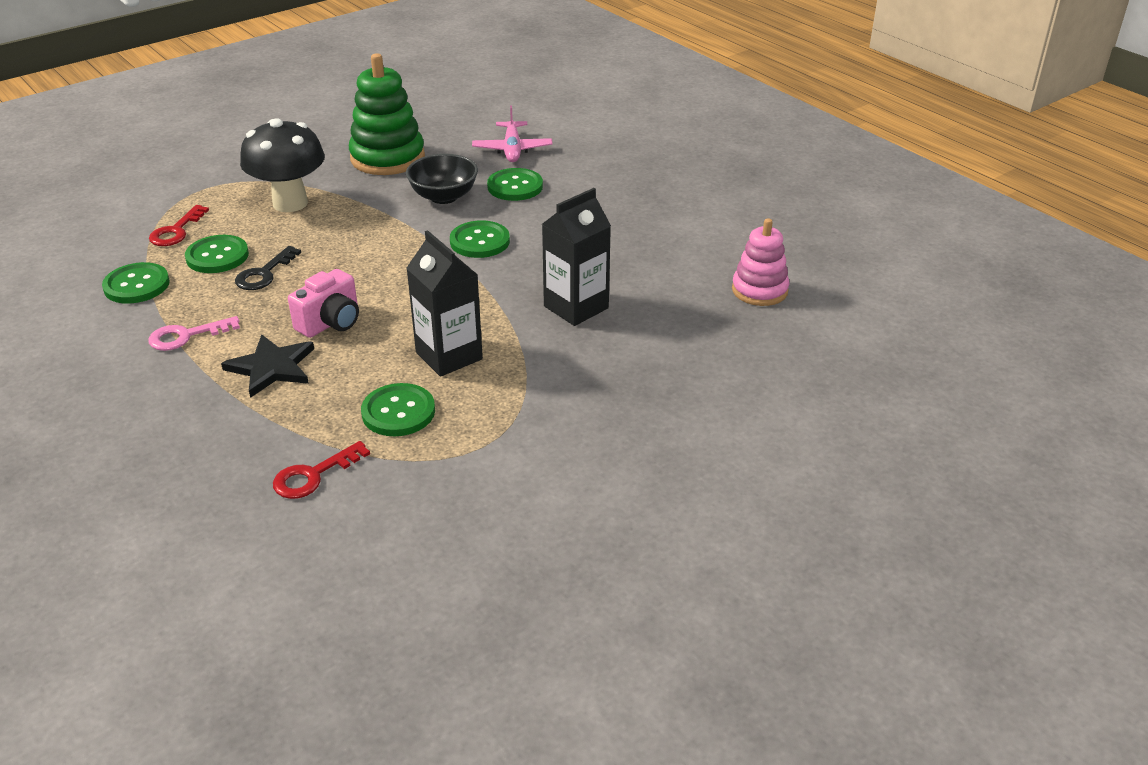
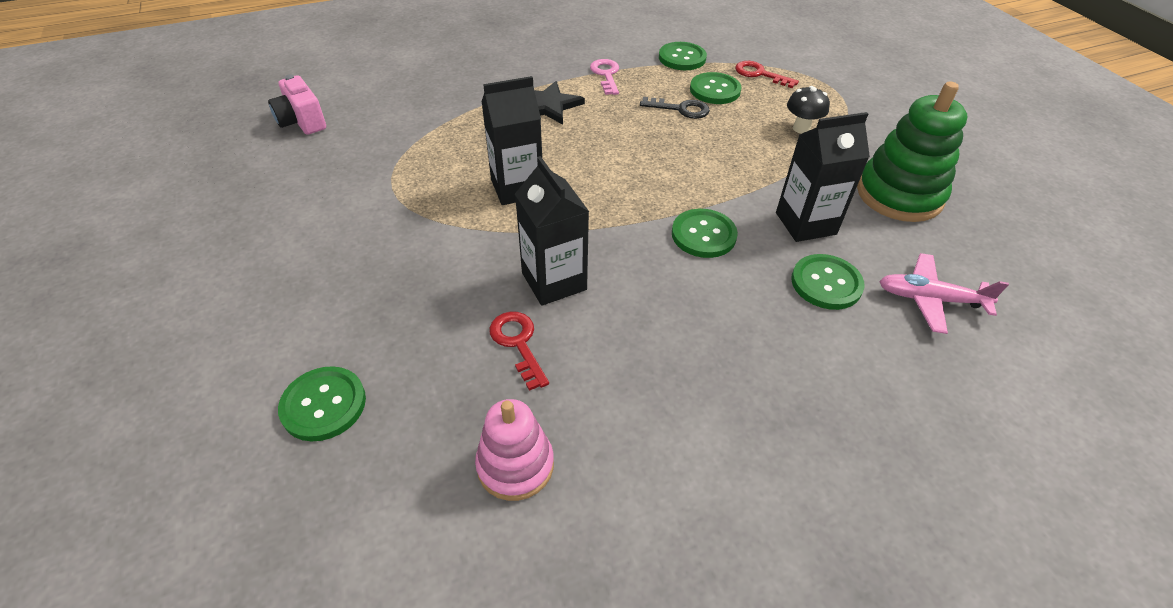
camera: 105 degrees right, 10 degrees up
(264, 274) = (681, 109): black key -> black key turned 150 degrees clockwise
(290, 203) = (801, 128): black mushroom -> black mushroom, size x0.52
(313, 475) = (417, 114): red key -> red key (518, 343)
(331, 323) = (595, 134): pink camera -> pink camera (302, 122)
(398, 412) = (460, 154): green button -> green button (323, 405)
(444, 196) = (805, 223): black bowl -> black carton

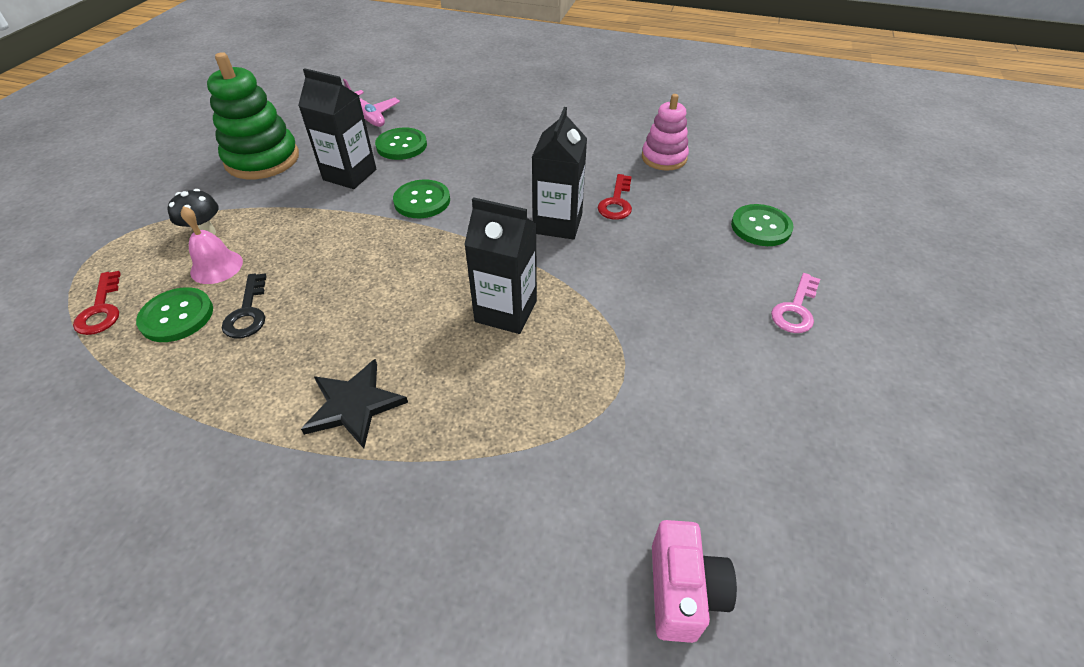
camera: 140 degrees left, 0 degrees up
(606, 75) = (225, 417): pink key -> pink key (795, 309)
(681, 109) = (248, 312): black key -> black key turned 150 degrees counterclockwise
(682, 58) = (108, 388): green button -> none
(750, 117) = (216, 266): none -> pink bell

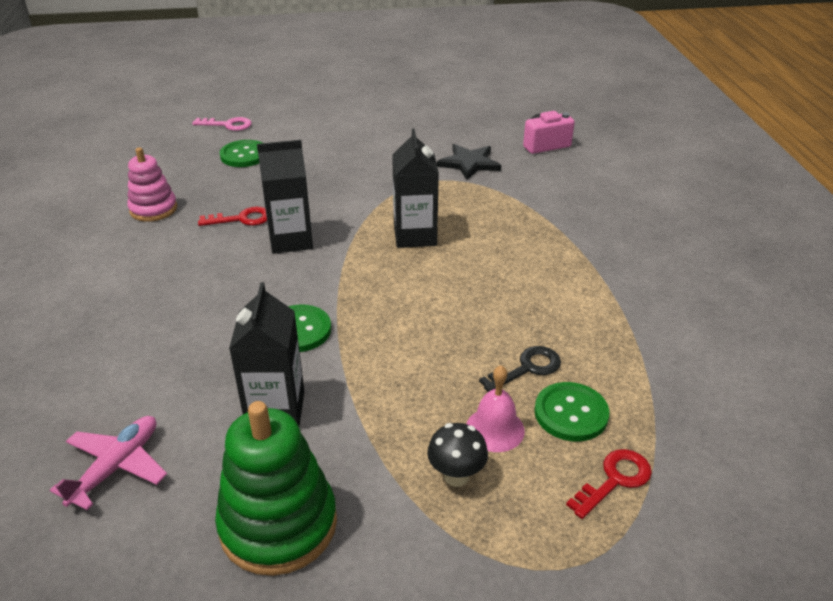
camera: 115 degrees left, 10 degrees down
(354, 405) = (551, 269): black star -> black star (469, 163)
(401, 145) = (189, 394): green button -> none
(795, 309) = (330, 136): pink key -> pink key (228, 125)

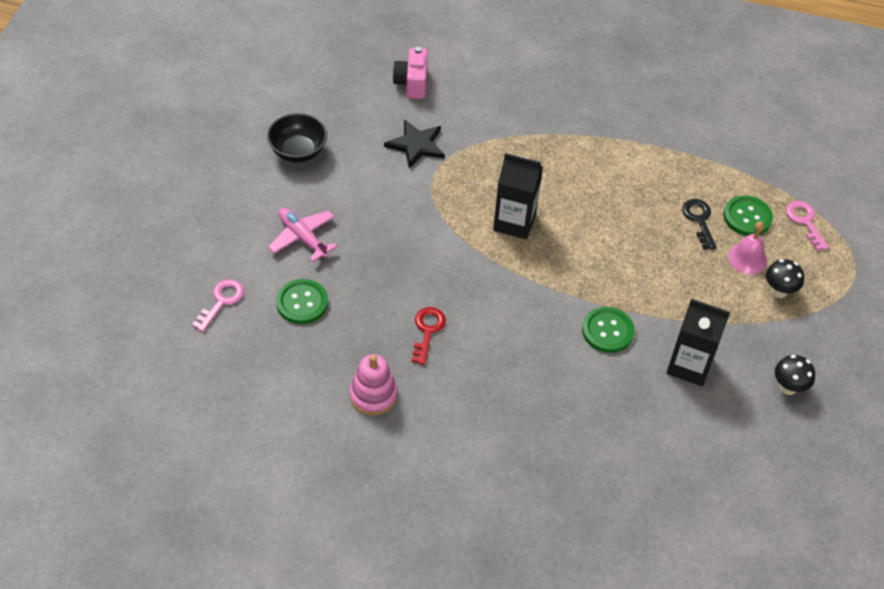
camera: 70 degrees left, 15 degrees up
(116, 467) = (712, 465): pink plane -> pink plane (302, 237)
(278, 524) = (788, 387): green stacking toy -> black mushroom
(291, 240) = (480, 305): black carton -> none
(411, 117) = (298, 151): none -> black bowl
(614, 480) = (805, 222): red key -> pink key

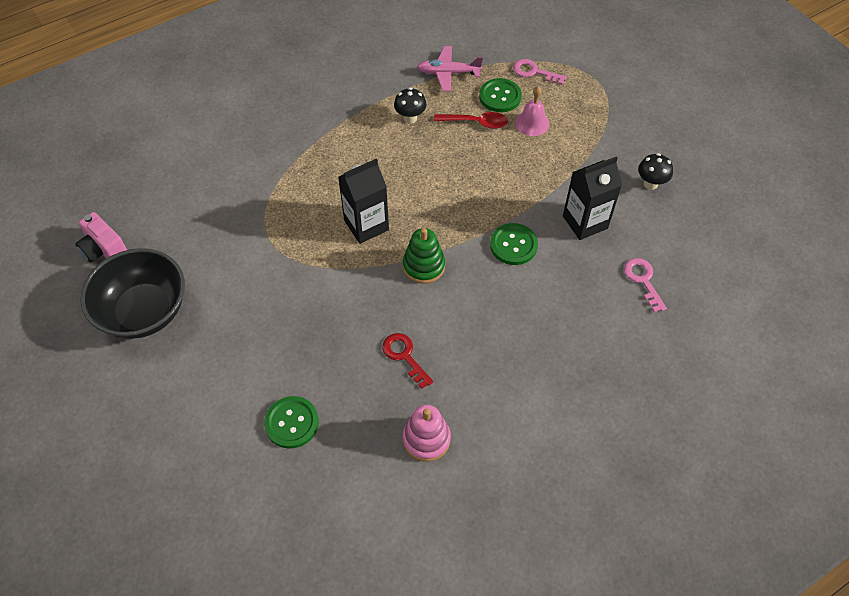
camera: 45 degrees left, 5 degrees up
(221, 301) = (228, 483): pink key -> pink key (643, 280)
(298, 151) = (144, 311): black bowl -> black bowl, size x1.57
(302, 237) = (230, 373): pink plane -> pink plane (448, 73)
(412, 83) = (170, 187): pink camera -> pink camera (104, 250)
(416, 145) = (230, 229): black star -> none
(519, 285) = (423, 266): none -> green stacking toy
(699, 220) = (476, 122): black key -> red spoon
(779, 291) = (573, 128): black mushroom -> black mushroom (410, 118)

